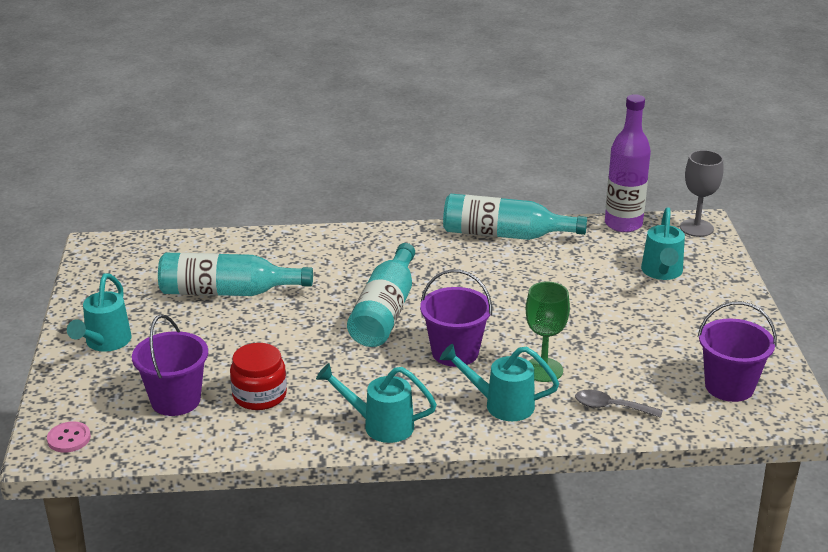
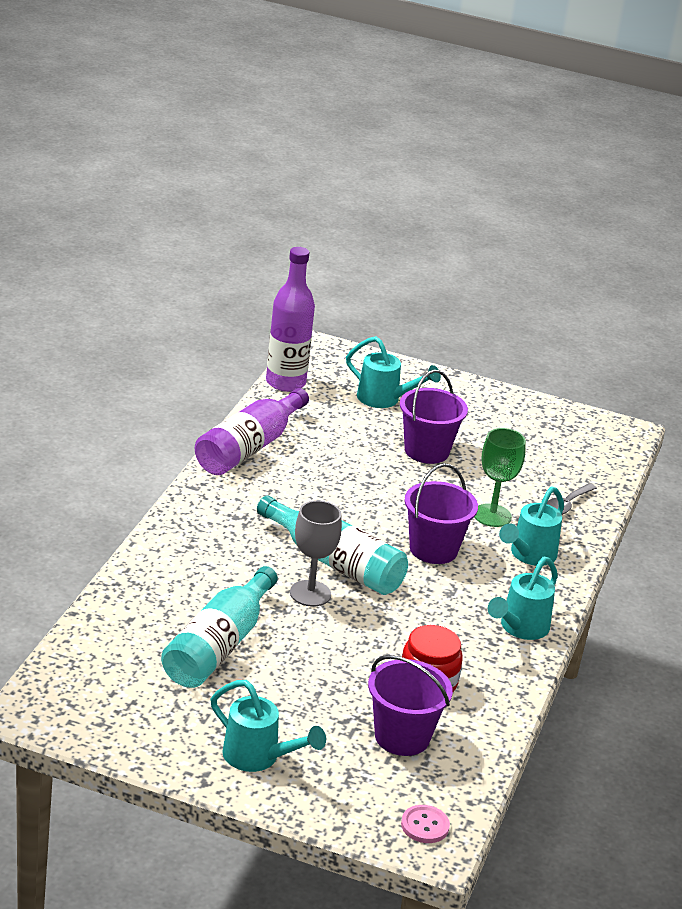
camera: 70 degrees left, 0 degrees up
(505, 234) = (249, 448): turquoise bottle -> purple bottle
(696, 228) = (324, 353): grey goblet -> grey goblet (310, 593)
(729, 386) = (572, 442): purple bucket -> purple bucket (426, 451)

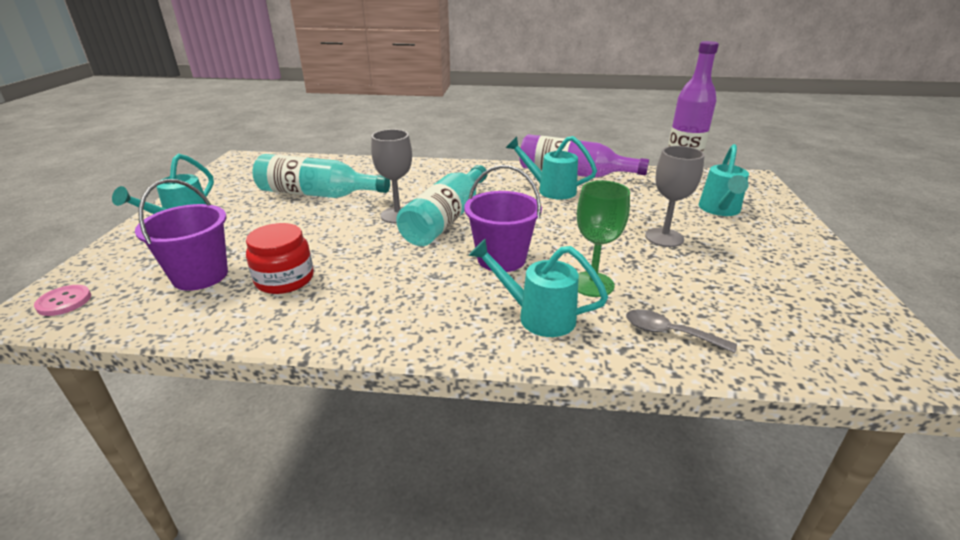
camera: 80 degrees right, 0 degrees up
(426, 451) = (664, 237): purple bucket -> grey goblet
(519, 628) = (391, 324): turquoise watering can -> turquoise watering can (550, 190)

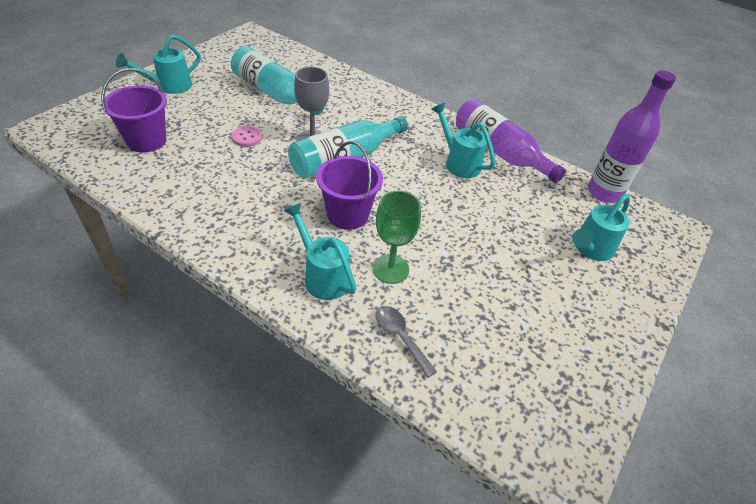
camera: 25 degrees right, 15 degrees up
(64, 302) = (64, 129): pink button -> pink button (247, 137)
(284, 279) = (191, 166): red jar -> none
(664, 237) = (501, 254): grey goblet -> none

